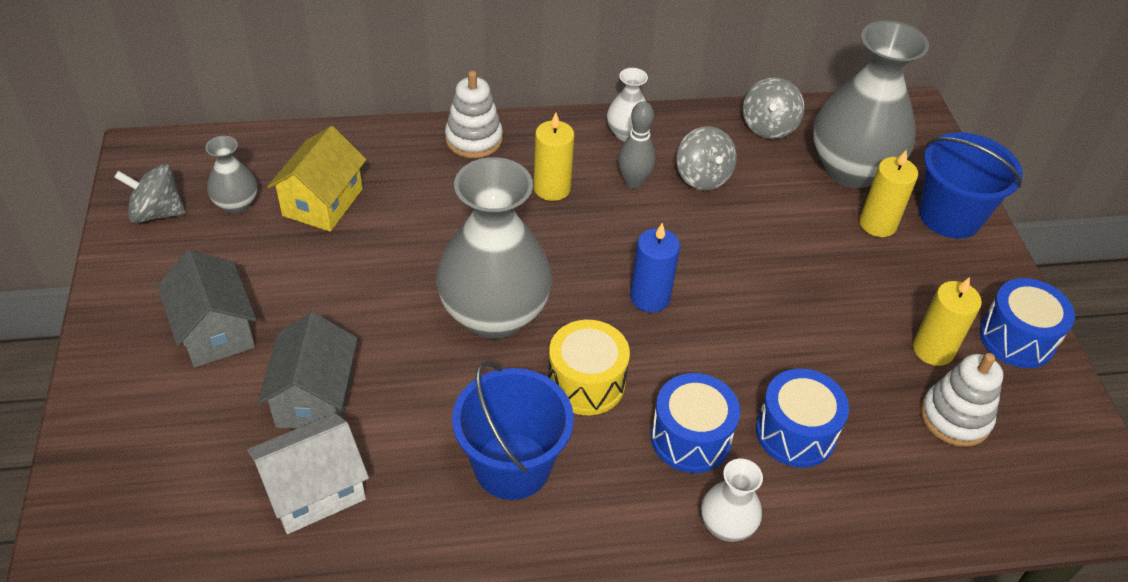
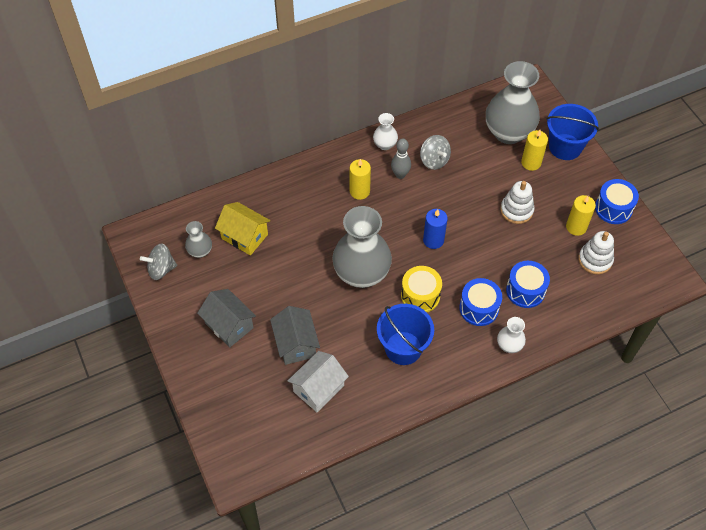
camera: 15 degrees left, 10 degrees up
(322, 202) = (244, 236): yellow house -> yellow house turned 60 degrees counterclockwise
(474, 139) = (305, 173): white stacking toy -> white stacking toy (516, 210)
(768, 126) = (457, 117): grey spinning top -> none

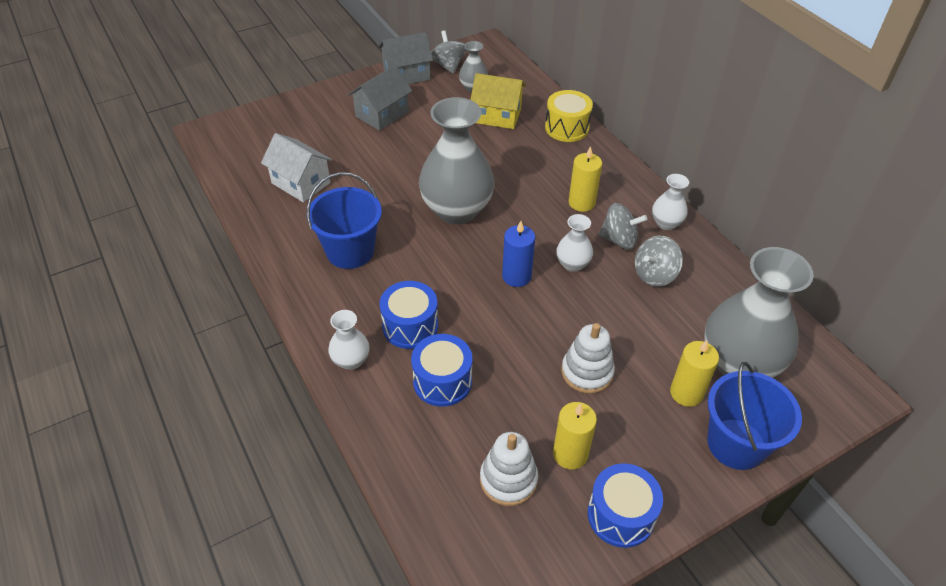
camera: 85 degrees right, 10 degrees down
(244, 236) = (497, 116): yellow house -> yellow house turned 75 degrees clockwise
(296, 344) = (358, 162): grey house -> grey house (406, 74)
(400, 175) = (619, 240): grey bowling pin -> grey spinning top
(420, 296) = (427, 265): yellow drum -> yellow drum (567, 128)
(423, 205) = (572, 264): none -> white vase

